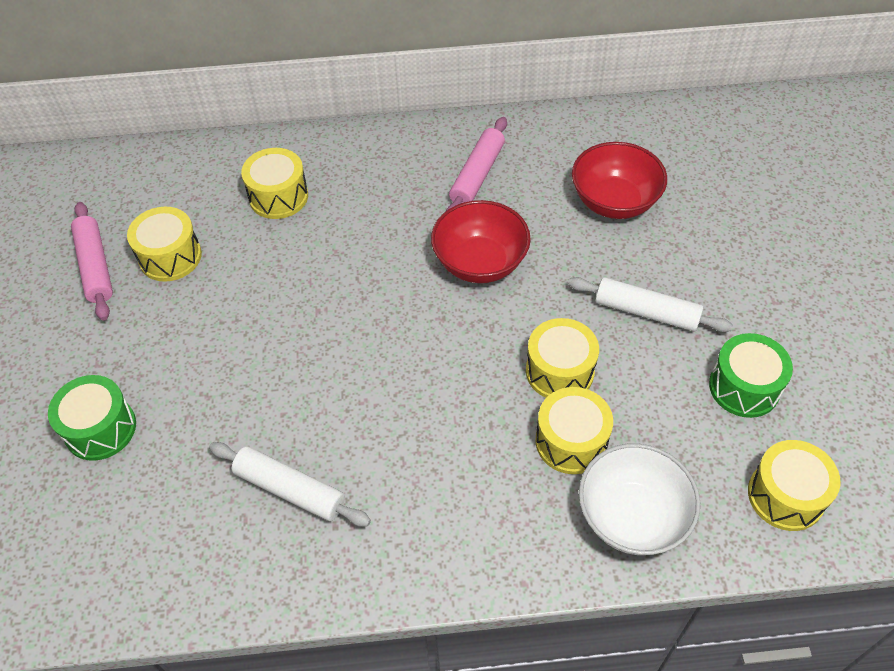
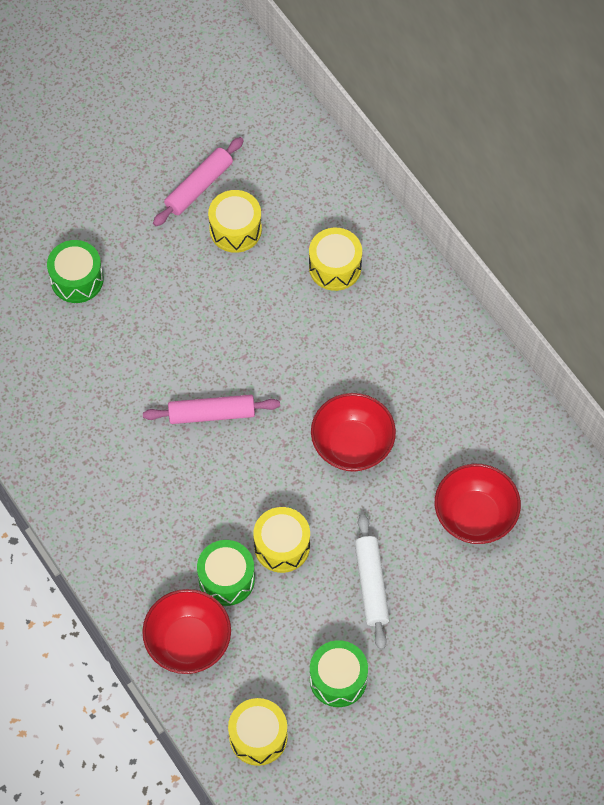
camera: 60 degrees right, 10 degrees up
(290, 490) = (95, 420): white rolling pin -> none
(477, 175) = (443, 399): pink rolling pin -> pink rolling pin (211, 413)
(571, 441) = (226, 579): yellow drum -> green drum
(632, 516) = (188, 642): white bowl -> red bowl

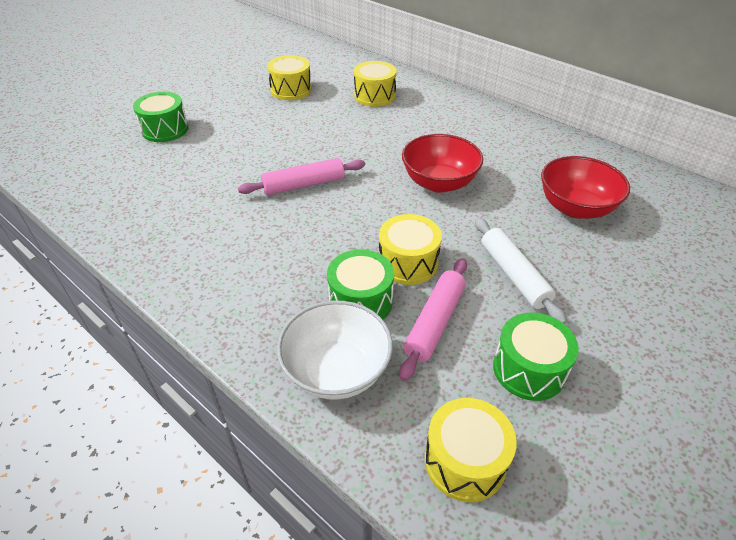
camera: 15 degrees left, 20 degrees down
(188, 642) = (336, 371): red bowl -> white bowl
(199, 186) = (256, 76): pink rolling pin -> pink rolling pin (434, 322)

